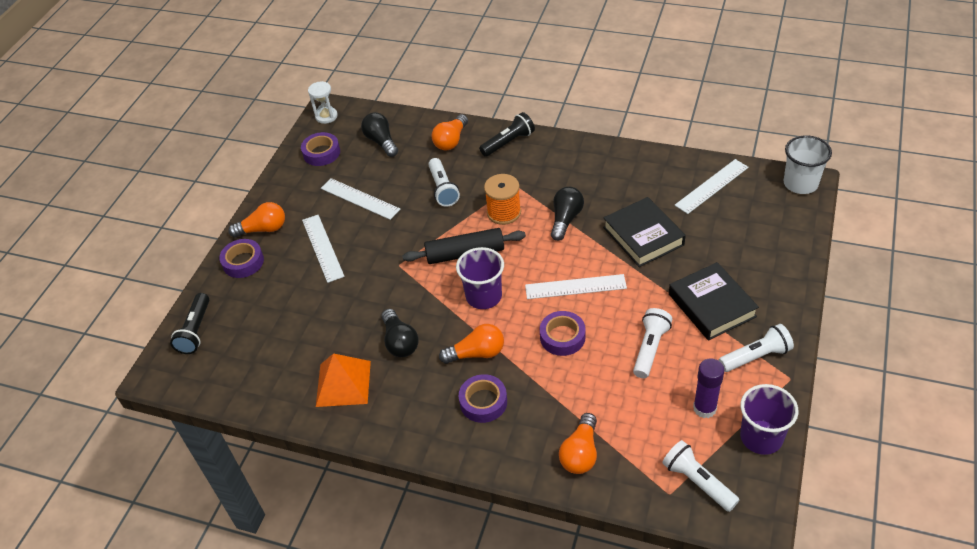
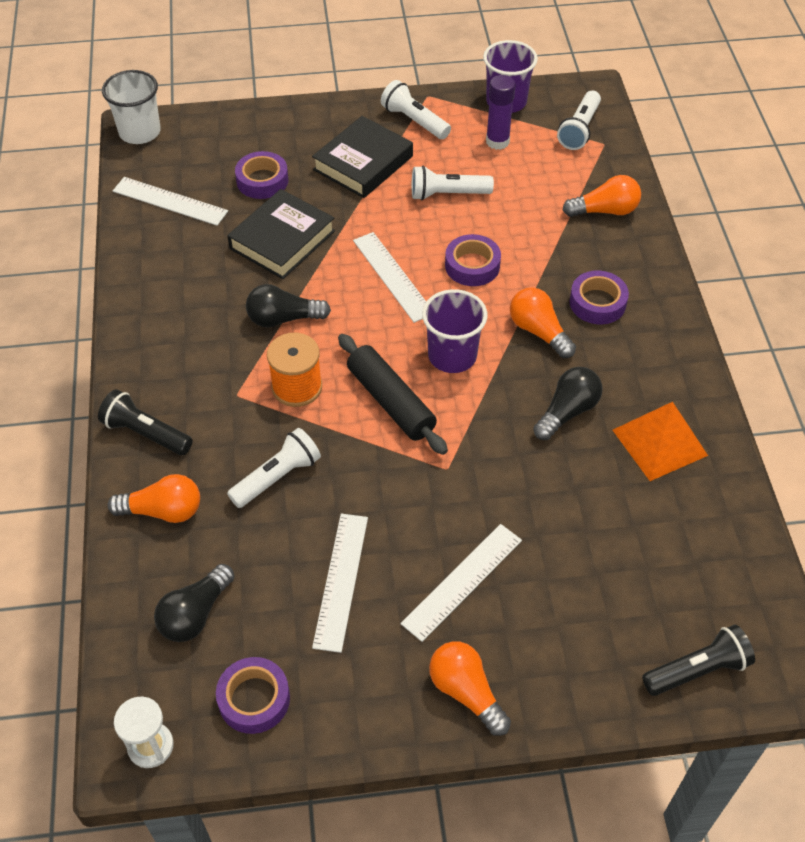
camera: 120 degrees left, 5 degrees up
(243, 262) = (545, 682): purple tape -> purple tape (262, 180)

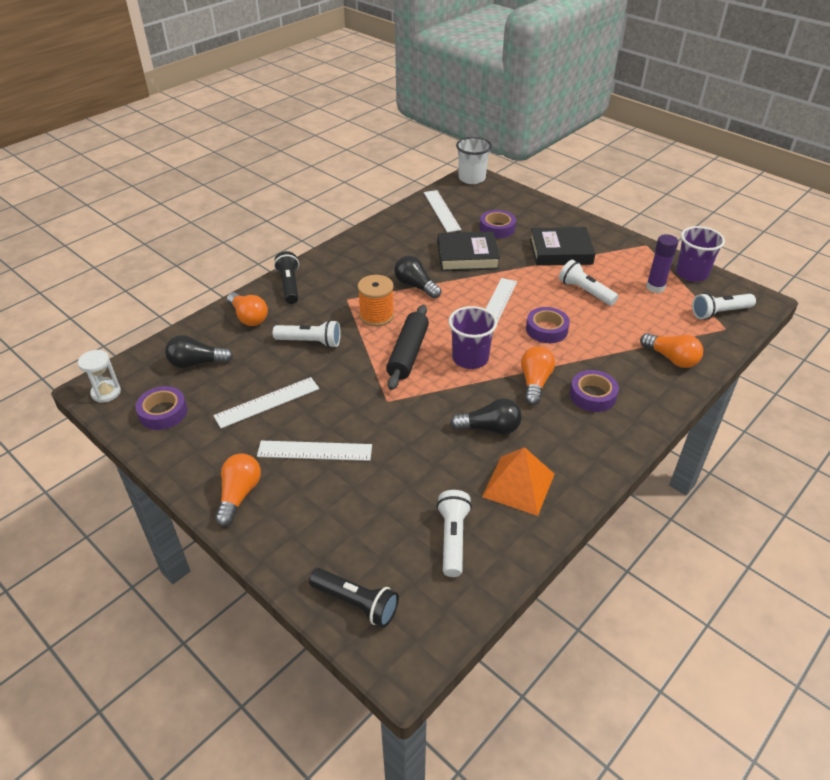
camera: 50 degrees right, 10 degrees down
(414, 121) = (620, 251): white flashlight -> white flashlight (453, 538)

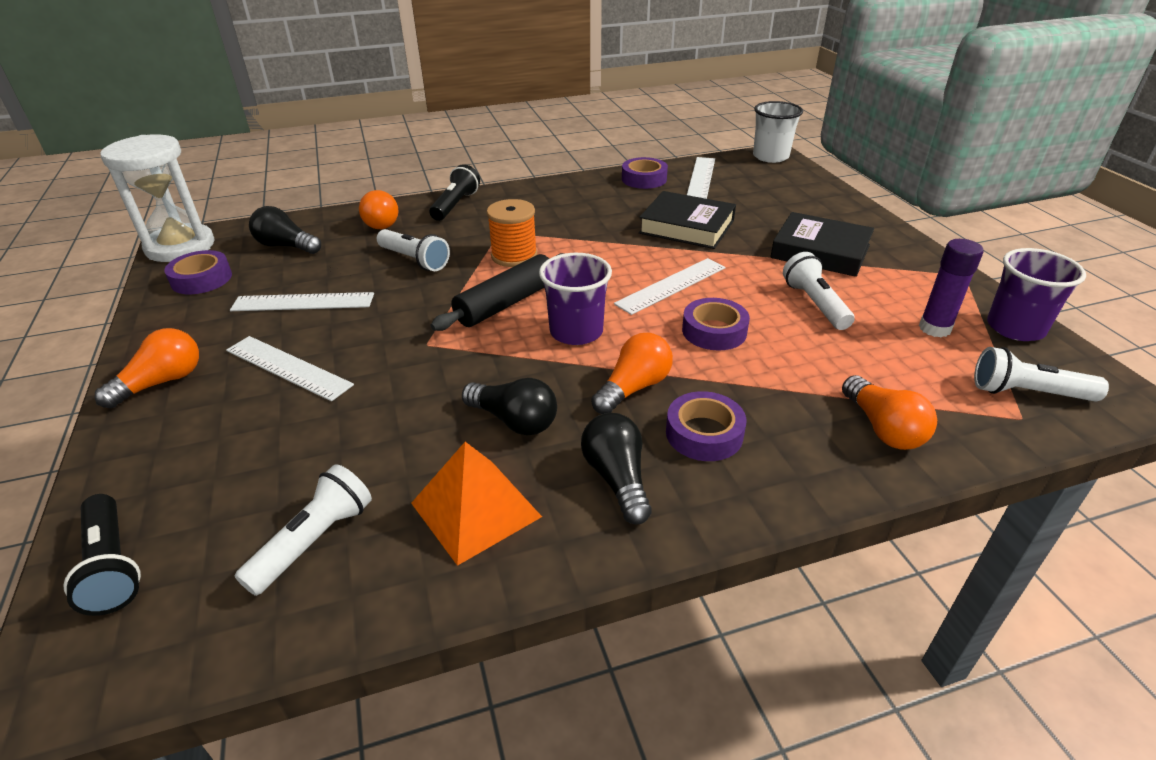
camera: 30 degrees right, 5 degrees down
(106, 392) = (180, 247): white hourglass -> white hourglass, size x1.96
(416, 286) = (591, 240): black light bulb -> black light bulb (617, 478)
(497, 228) = (754, 209): purple tape -> purple tape (644, 179)

